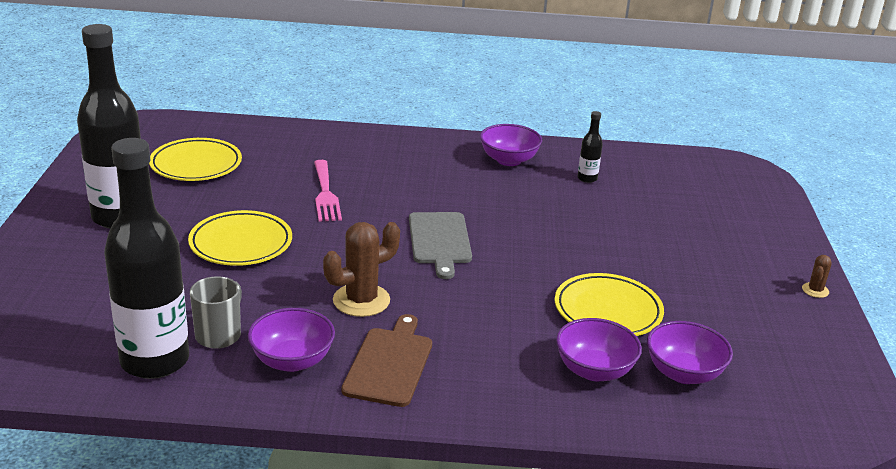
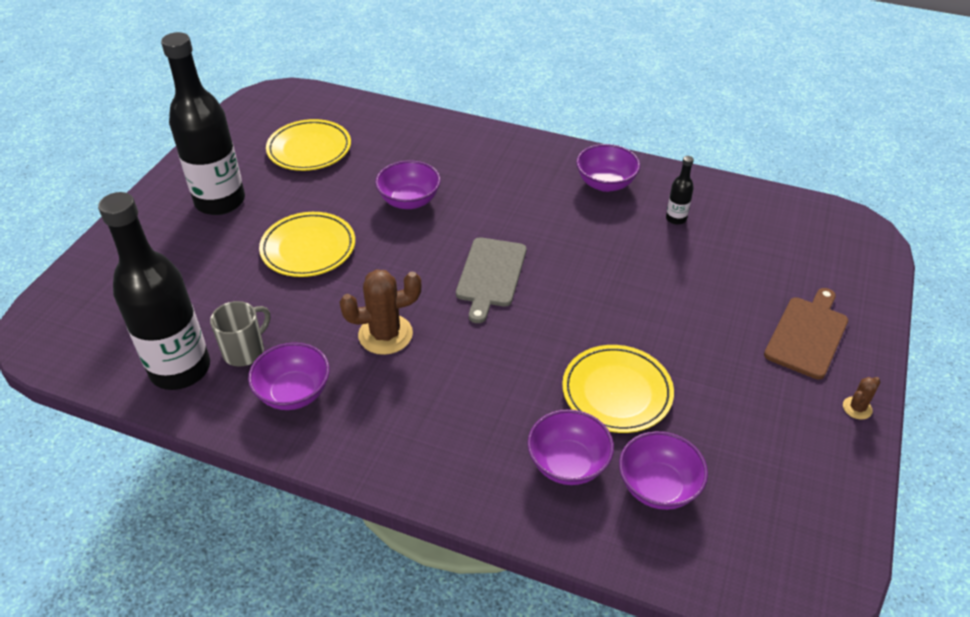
camera: 20 degrees right, 15 degrees up
(325, 194) = (409, 201): pink fork -> purple bowl
(389, 364) = (377, 414): brown cutting board -> brown cutting board (807, 334)

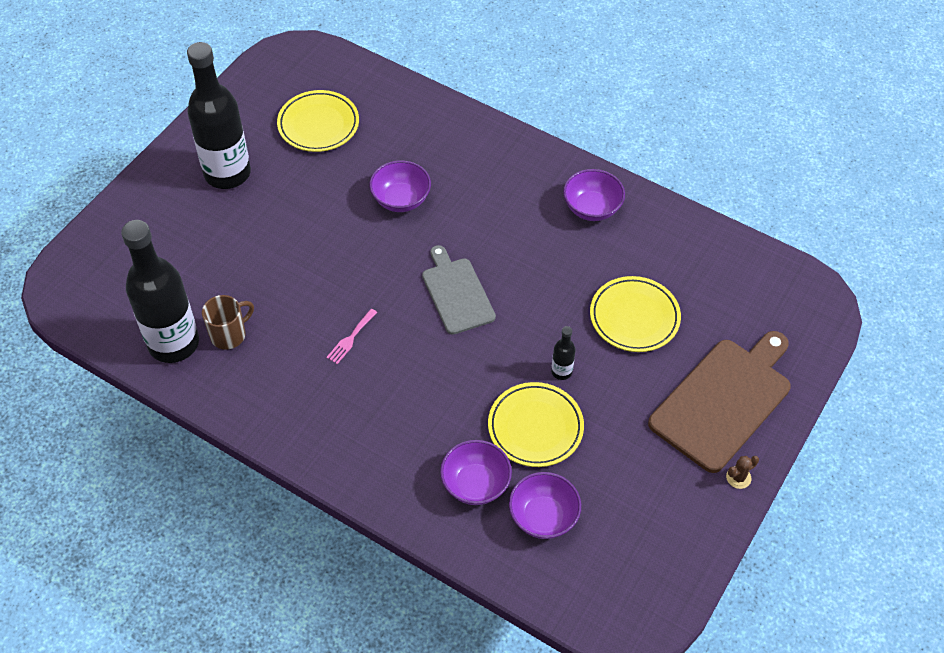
camera: 10 degrees right, 10 degrees up
(245, 351) = (229, 334): grey mug -> brown mug
(294, 393) = (264, 381): purple bowl -> none
(308, 248) = (299, 238): yellow plate -> yellow plate (634, 317)
(385, 334) = (351, 338): brown cactus -> pink fork
(490, 275) = (456, 293): grey cutting board -> grey cutting board turned 135 degrees clockwise
(676, 218) = (646, 259): black bottle -> black bottle (561, 371)
(807, 334) = (723, 400): brown cutting board -> brown cutting board, size x1.59

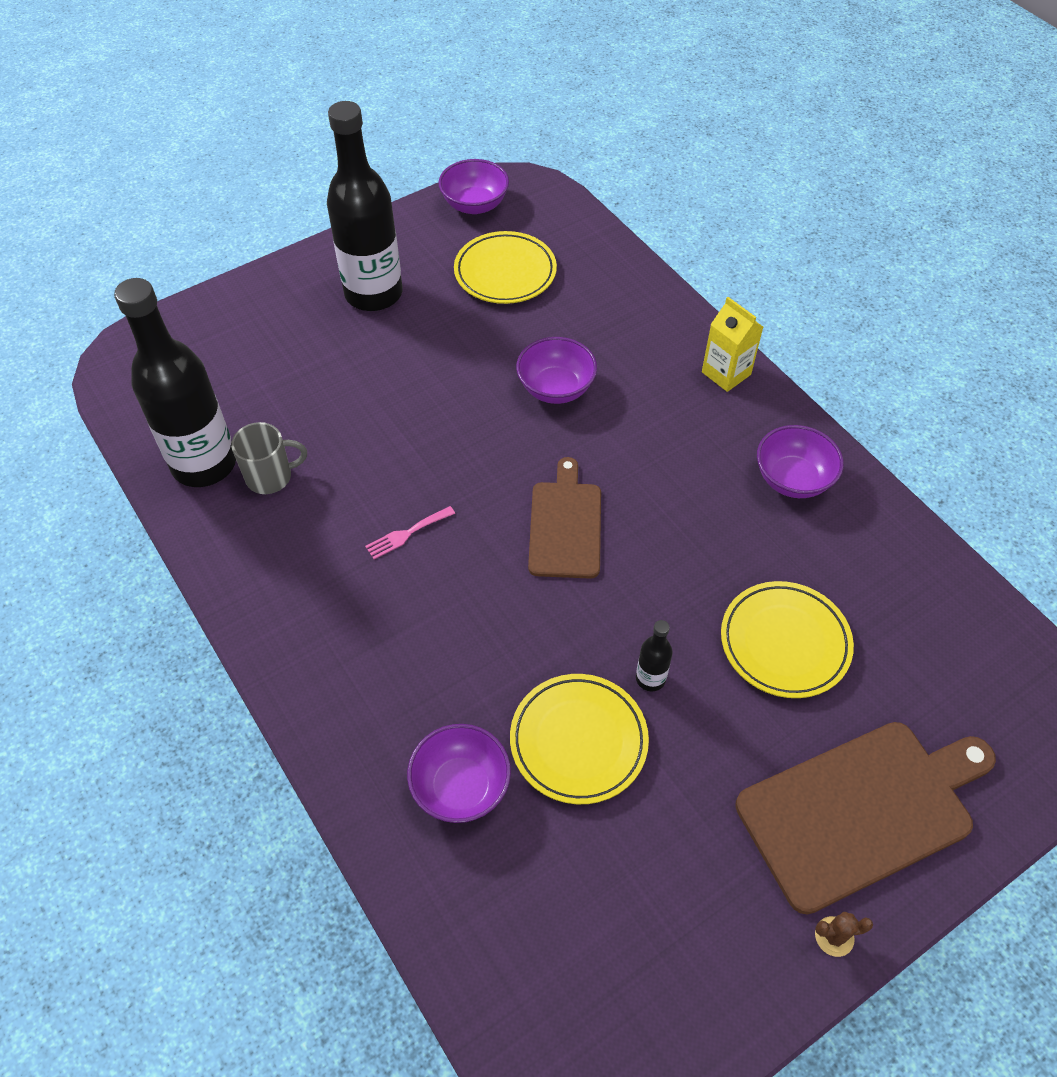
camera: 25 degrees right, 0 degrees up
(229, 334) = (270, 477): brown mug -> grey mug
(456, 293) = (565, 525): grey cutting board -> brown cutting board
(514, 149) = (726, 373): none -> yellow carton
(543, 517) = (527, 872): purple bowl -> purple bowl (475, 205)

